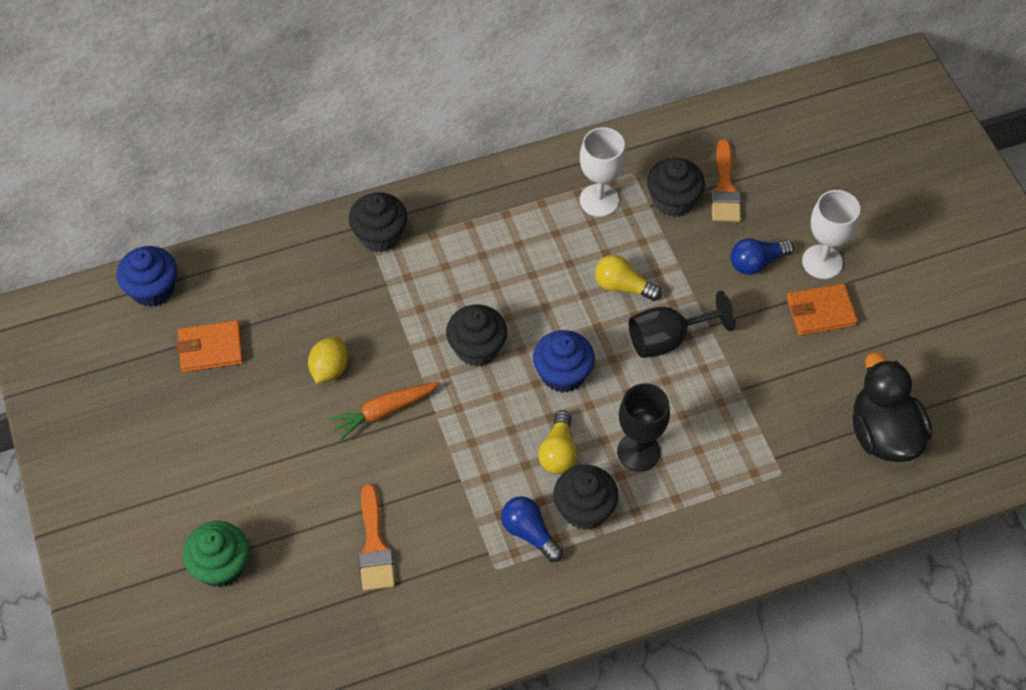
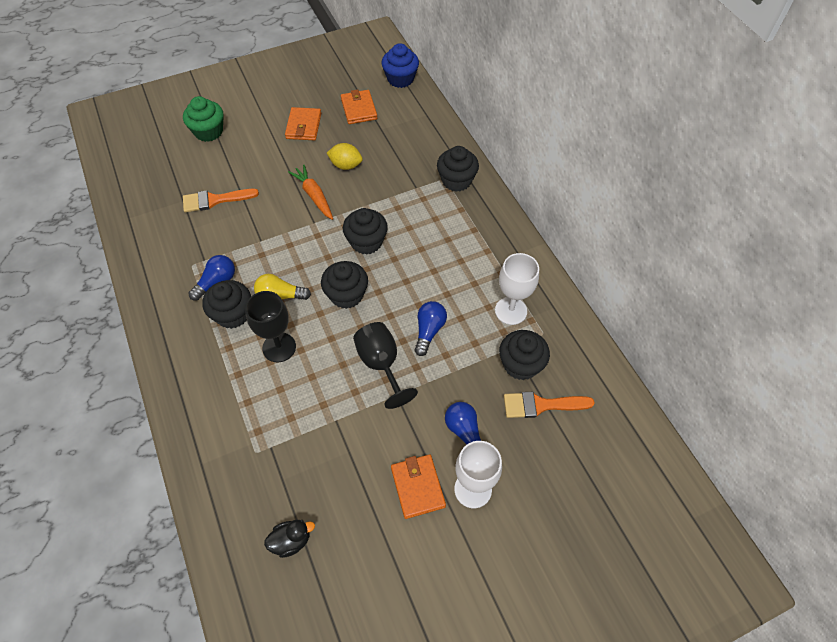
camera: 85 degrees right, 0 degrees up
(235, 426) = (304, 126): none -> orange wallet
(563, 374) = (346, 295): blue cupcake -> black cupcake
(623, 286) = (429, 331): yellow light bulb -> blue light bulb
(883, 434) = (291, 541): black duck -> black duck, size x0.50

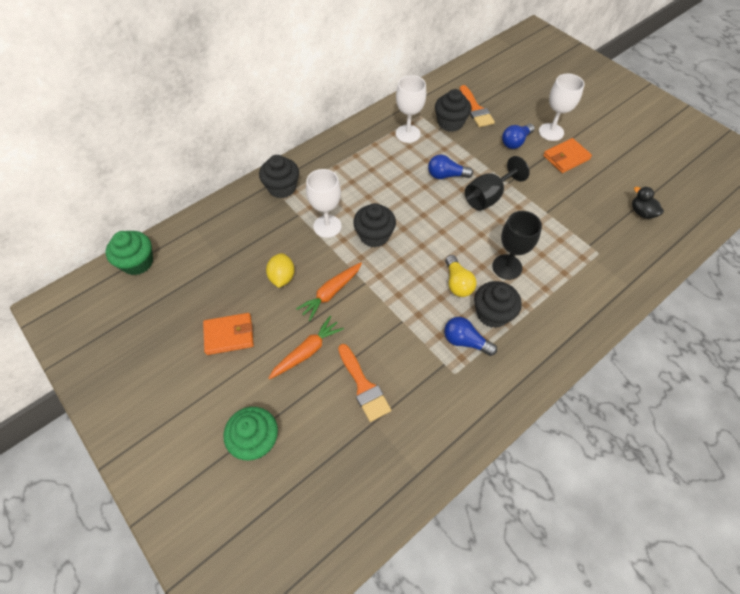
camera: 105 degrees left, 0 degrees up
(264, 170) = (307, 351): none -> orange carrot
(346, 295) = (436, 235): black cupcake -> none
(359, 109) = (193, 289): orange wallet -> none
(392, 207) = (327, 226): none -> white goblet
(400, 79) = (137, 262): blue cupcake -> green cupcake

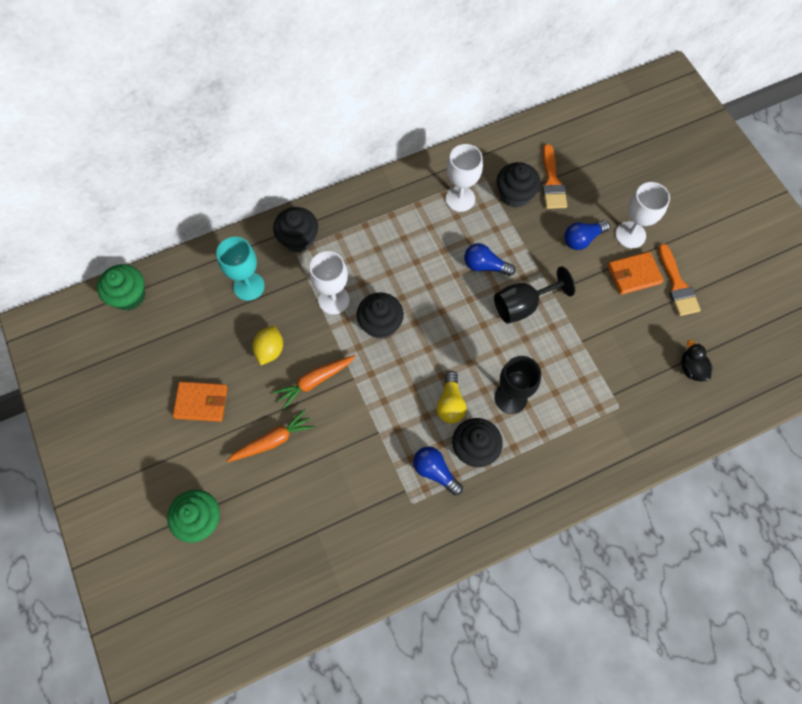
camera: 15 degrees right, 10 degrees up
(248, 232) = (249, 286): none -> turquoise goblet
(363, 386) = (317, 492): orange brush -> orange brush (677, 285)

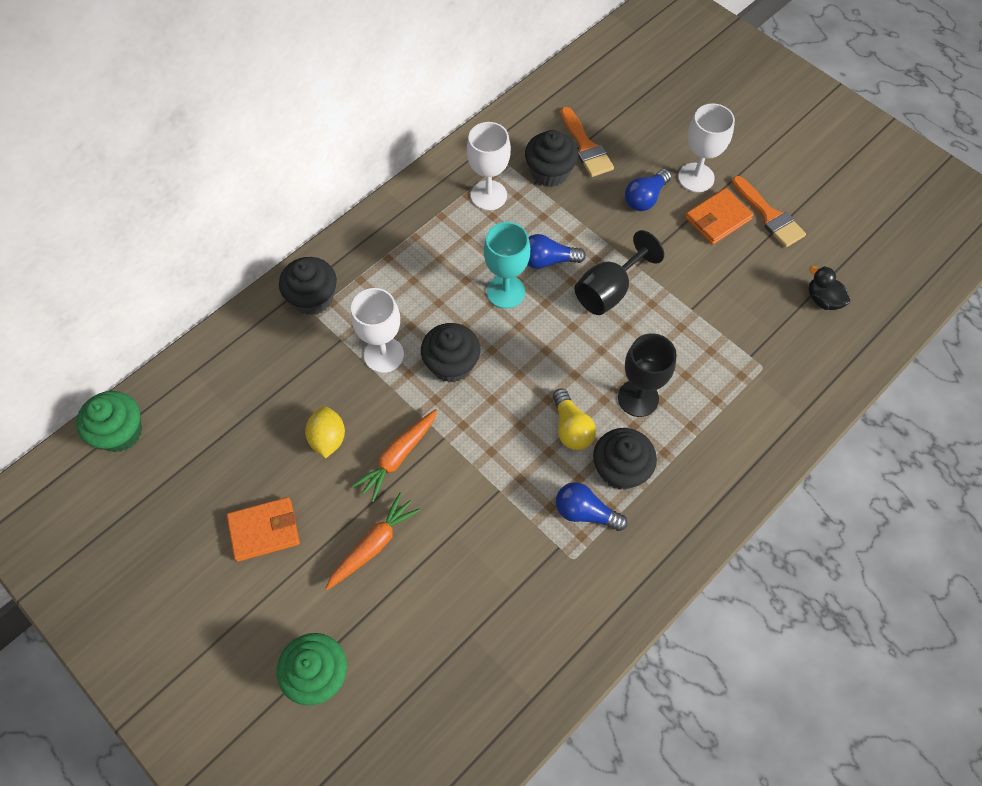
camera: 20 degrees left, 5 degrees down
(249, 286) = (272, 372): turquoise goblet -> turquoise goblet (505, 292)

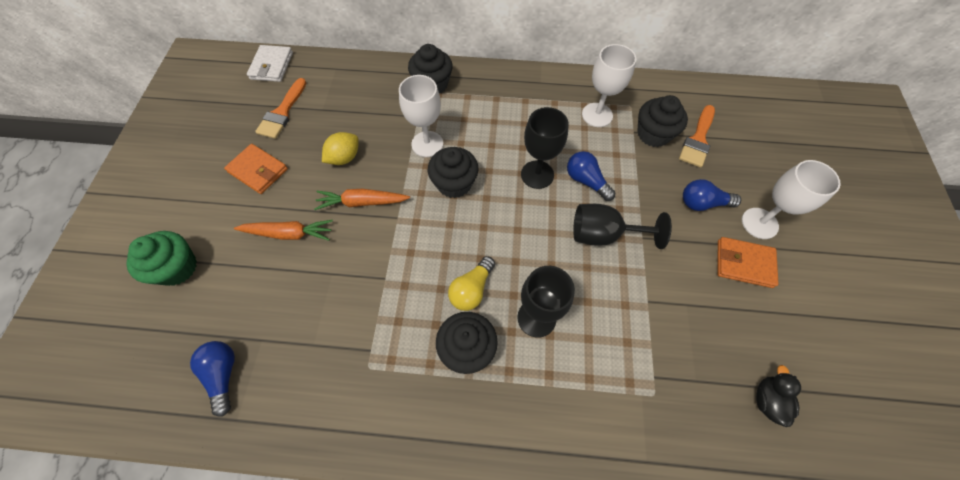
camera: 50 degrees right, 0 degrees up
(120, 432) = (272, 66): green cupcake -> white wallet
(505, 292) = (537, 174): turquoise goblet -> black goblet
(585, 512) = (412, 348): blue light bulb -> blue light bulb (223, 375)
(769, 216) = (791, 299): orange brush -> orange brush (282, 112)

